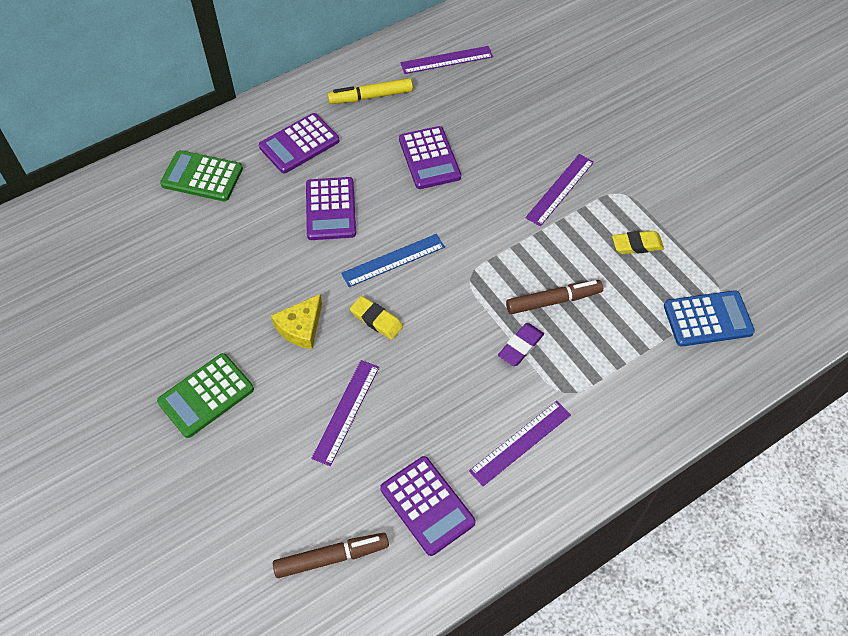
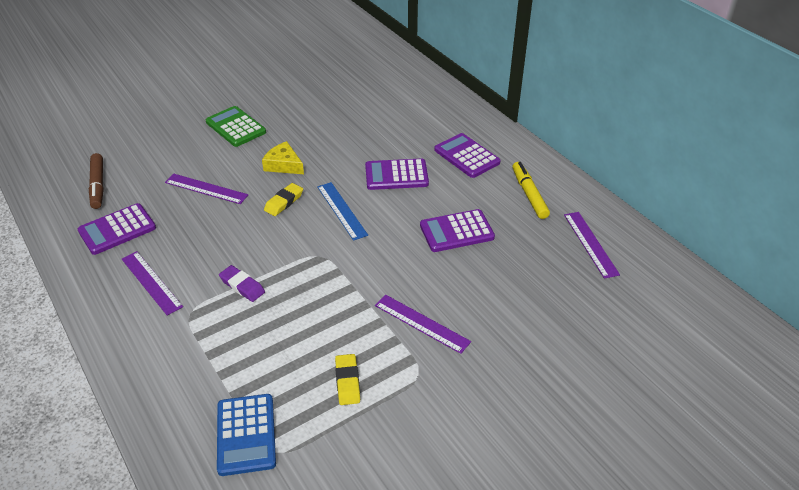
camera: 90 degrees right, 15 degrees down
(202, 176) = (428, 112): green calculator -> none
(553, 301) = (287, 310): brown marker -> none

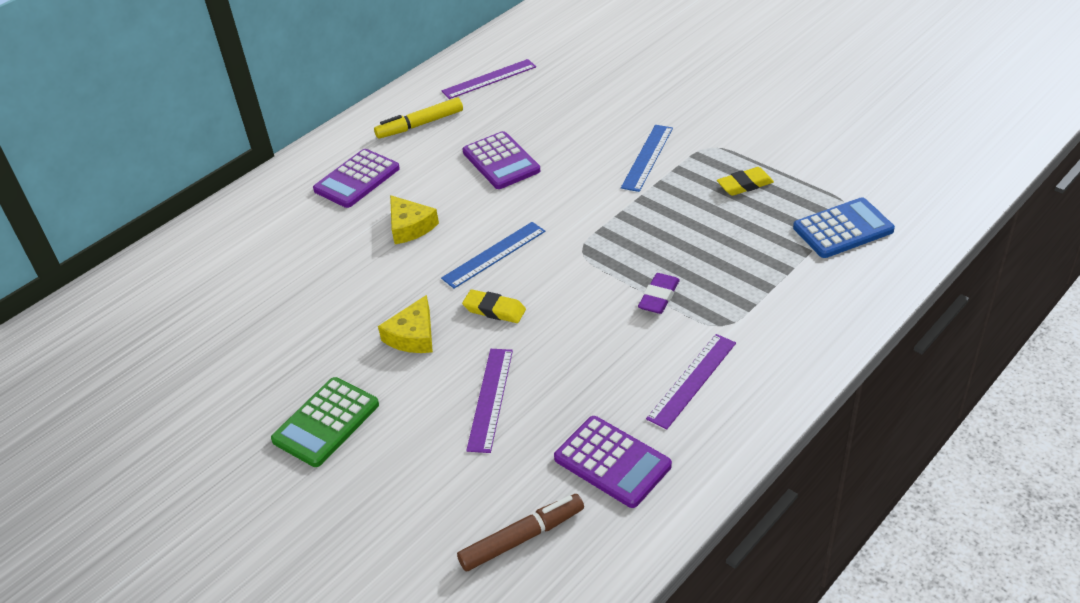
camera: 100 degrees left, 0 degrees up
(396, 175) = (410, 226): purple calculator -> yellow cheese
(421, 323) = (647, 157): purple ruler -> blue ruler

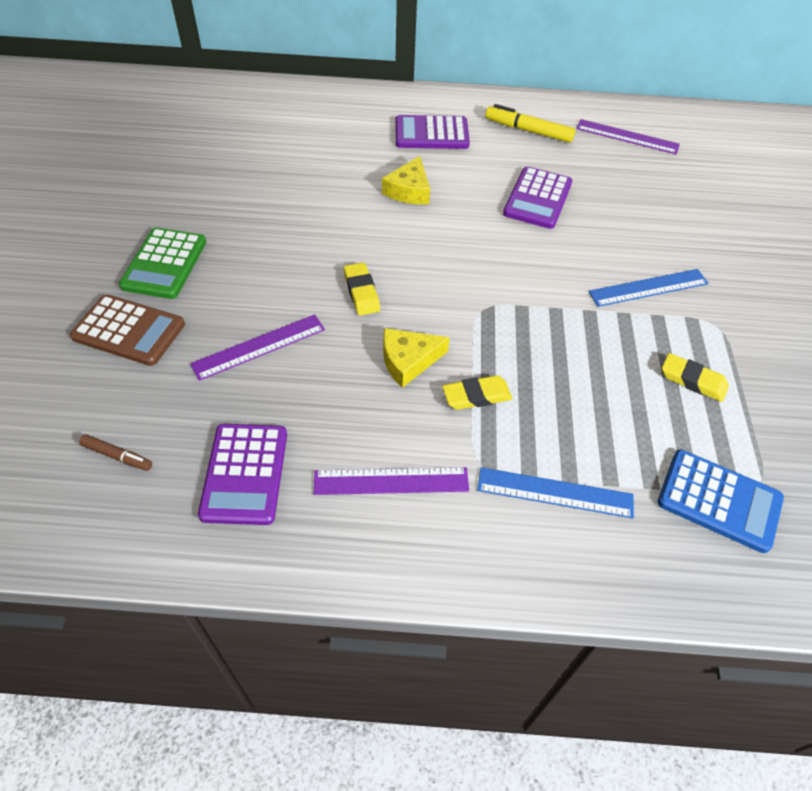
camera: 45 degrees right, 10 degrees up
(326, 422) = (164, 264): green calculator -> green calculator turned 75 degrees counterclockwise
(385, 479) = (129, 331): none -> brown calculator
(413, 336) = (292, 260): yellow cheese -> yellow cheese (408, 361)
(494, 254) = (425, 256): blue ruler -> blue ruler (555, 493)
(522, 538) = (117, 456): brown marker -> brown marker, size x0.58
(659, 297) = (476, 396): purple eraser -> yellow eraser

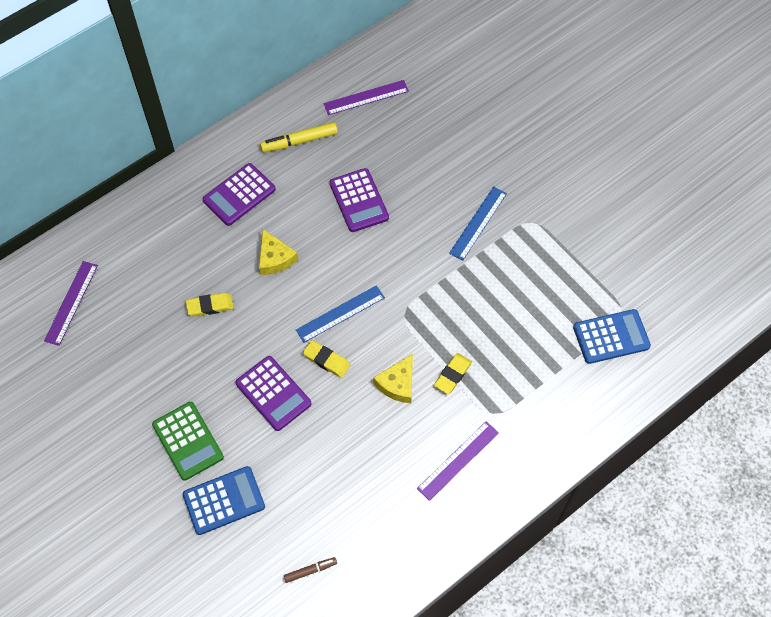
camera: 40 degrees left, 10 degrees up
(129, 331) = (224, 501): brown calculator -> blue calculator
(244, 474) = (384, 521): purple calculator -> purple calculator (273, 393)
(259, 347) = (309, 445): purple ruler -> purple ruler (71, 302)
(555, 493) = (537, 398): blue ruler -> blue ruler (340, 314)
(692, 380) = (548, 272): yellow eraser -> yellow eraser (210, 306)

